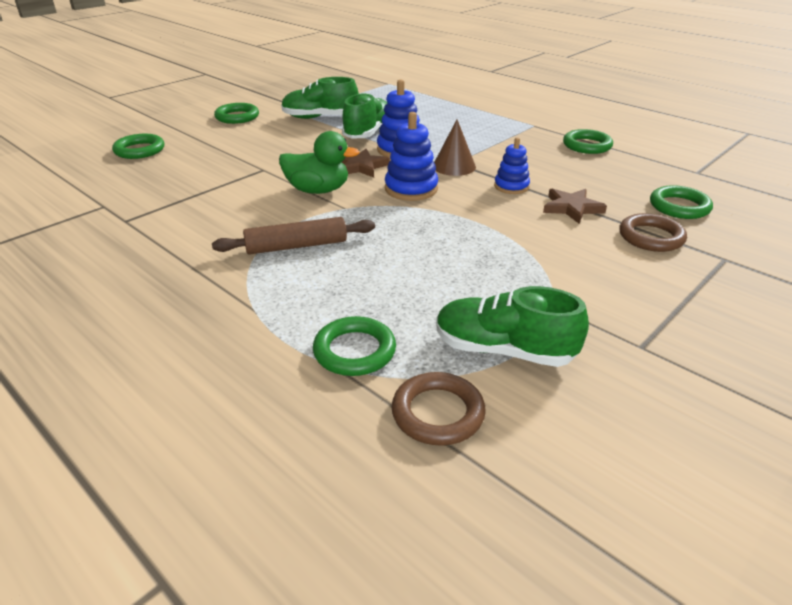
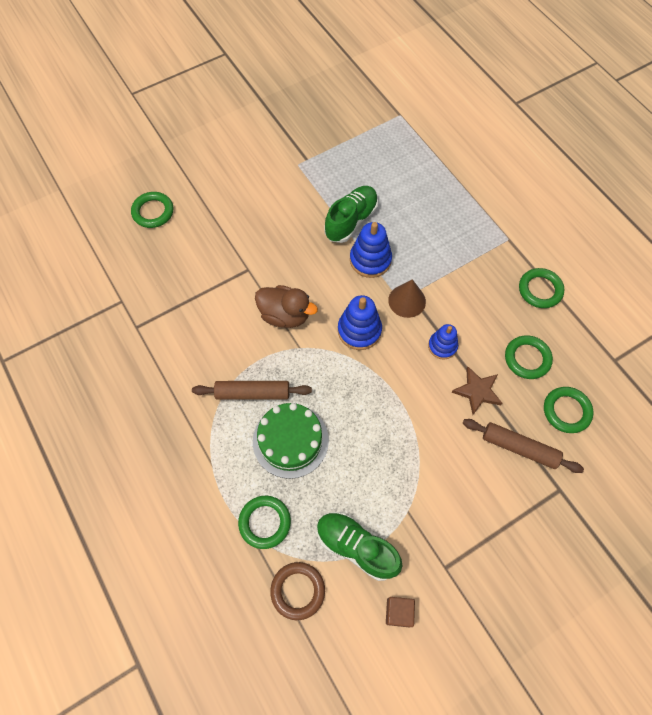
camera: 15 degrees right, 30 degrees up
(237, 117) = (241, 162): green ring -> green ring (527, 358)
(318, 190) = (285, 315): green duck -> brown duck
(320, 117) = (315, 180): green shoe -> none
(361, 166) = (329, 283): brown star -> none
(362, 274) = (290, 440): none -> green cake
(608, 405) = (398, 612): none -> brown cube
(651, 237) = (519, 448): brown ring -> brown rolling pin

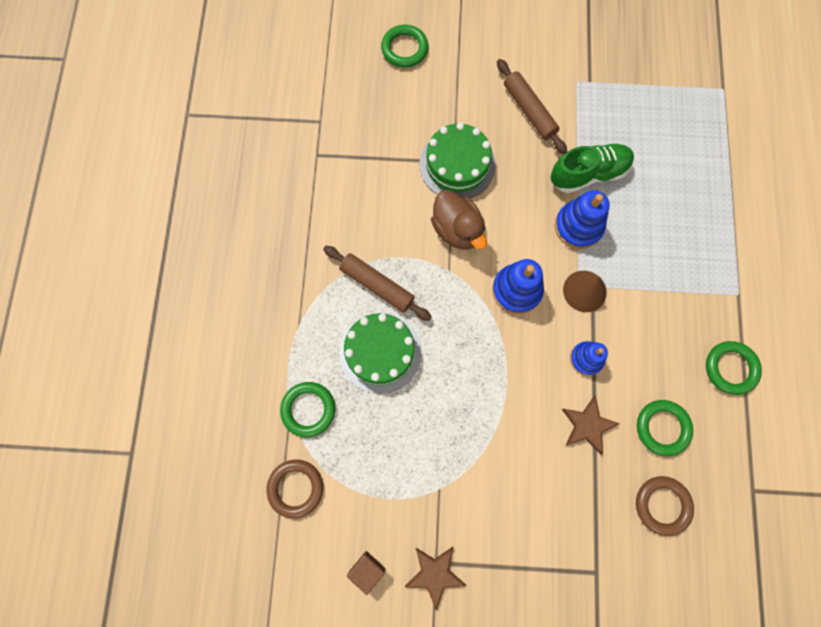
camera: 35 degrees right, 10 degrees up
(252, 270) = (457, 165): none -> green cake
(356, 547) = (371, 487): green shoe -> none
(450, 576) = (435, 574): none -> brown star
(519, 448) = (587, 507): brown rolling pin -> brown rolling pin (529, 111)
(566, 411) = (662, 505): green ring -> brown ring

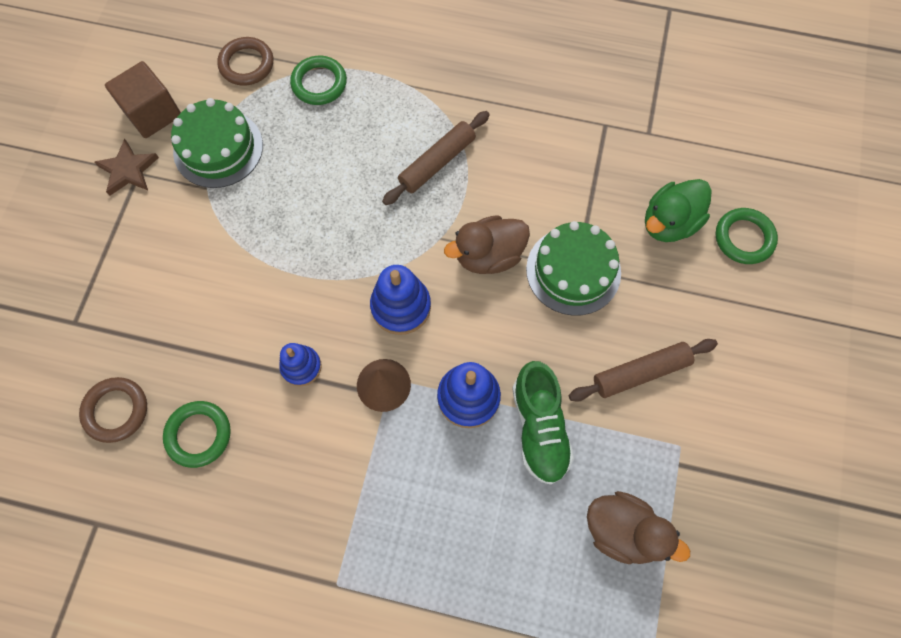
camera: 100 degrees right, 5 degrees down
(367, 570) = (153, 113): brown cube -> brown cube, size x1.68
(380, 352) = (362, 155): green cake -> green cake (218, 148)
(401, 100) = (669, 223): none -> green duck
(587, 425) = (226, 350): brown star -> none
(645, 112) = (622, 530): none -> brown duck
(730, 368) = (244, 542): green ring -> none

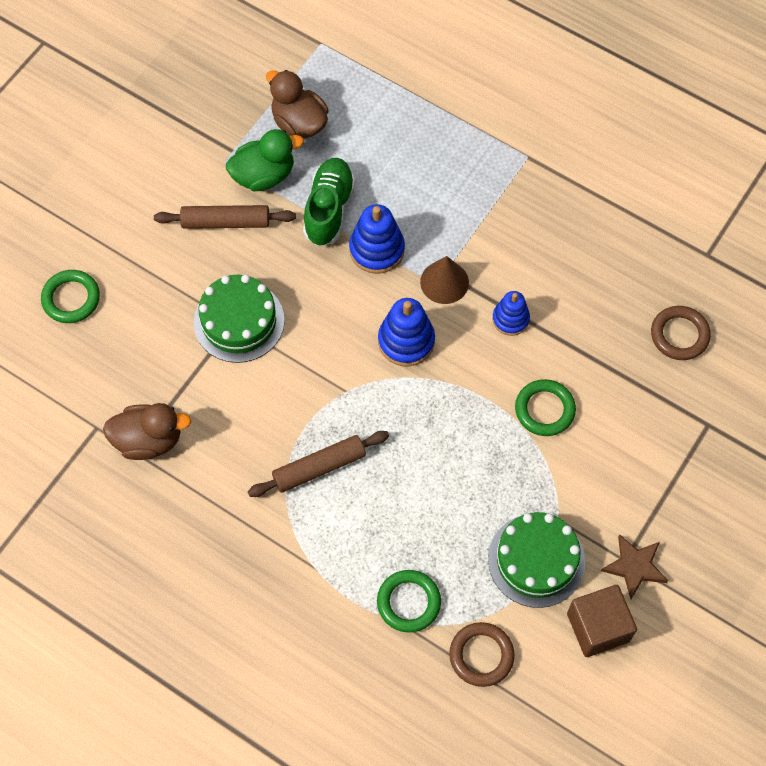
camera: 160 degrees left, 5 degrees down
(199, 435) = (611, 293): green ring -> green ring (544, 410)
(488, 255) = (309, 360): brown duck -> brown duck (149, 440)
(669, 223) = (129, 334): green duck -> green duck (264, 175)

